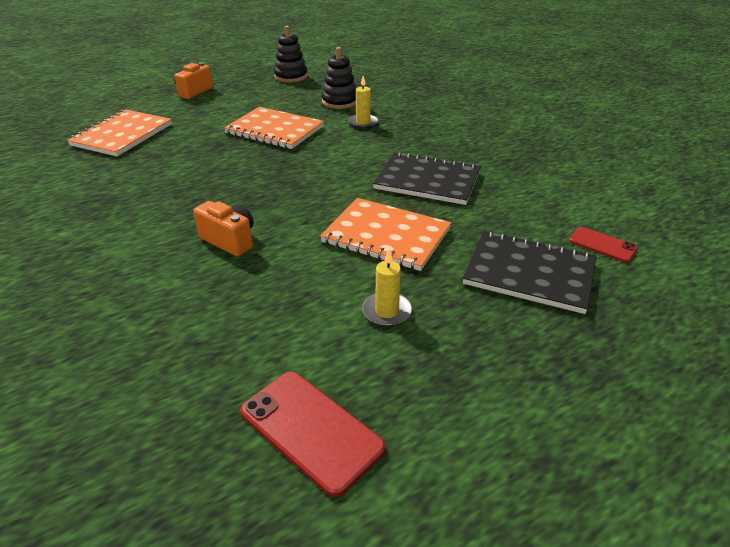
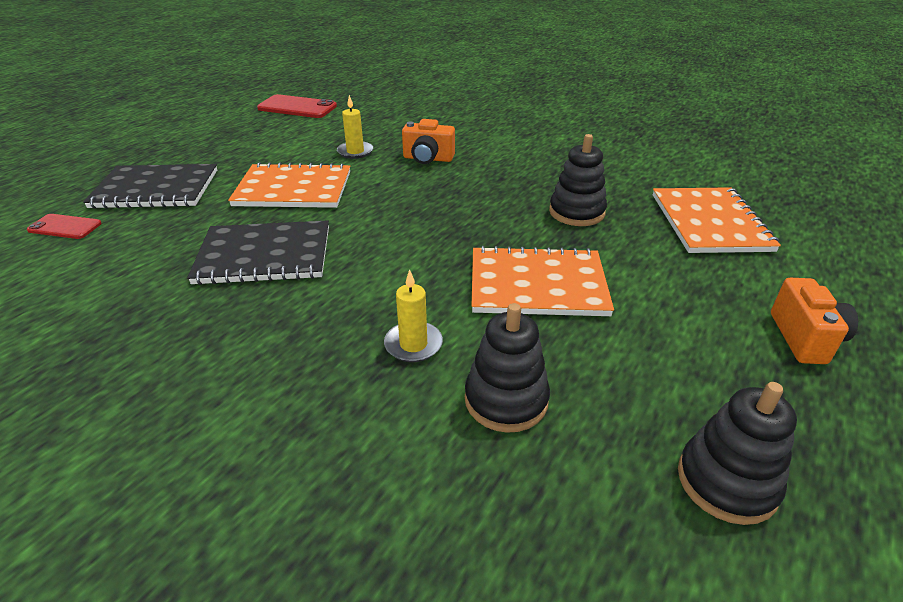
camera: 155 degrees right, 0 degrees up
(188, 159) = (576, 212): none -> black stacking toy
(387, 311) = (274, 148): yellow candle -> yellow candle (355, 152)

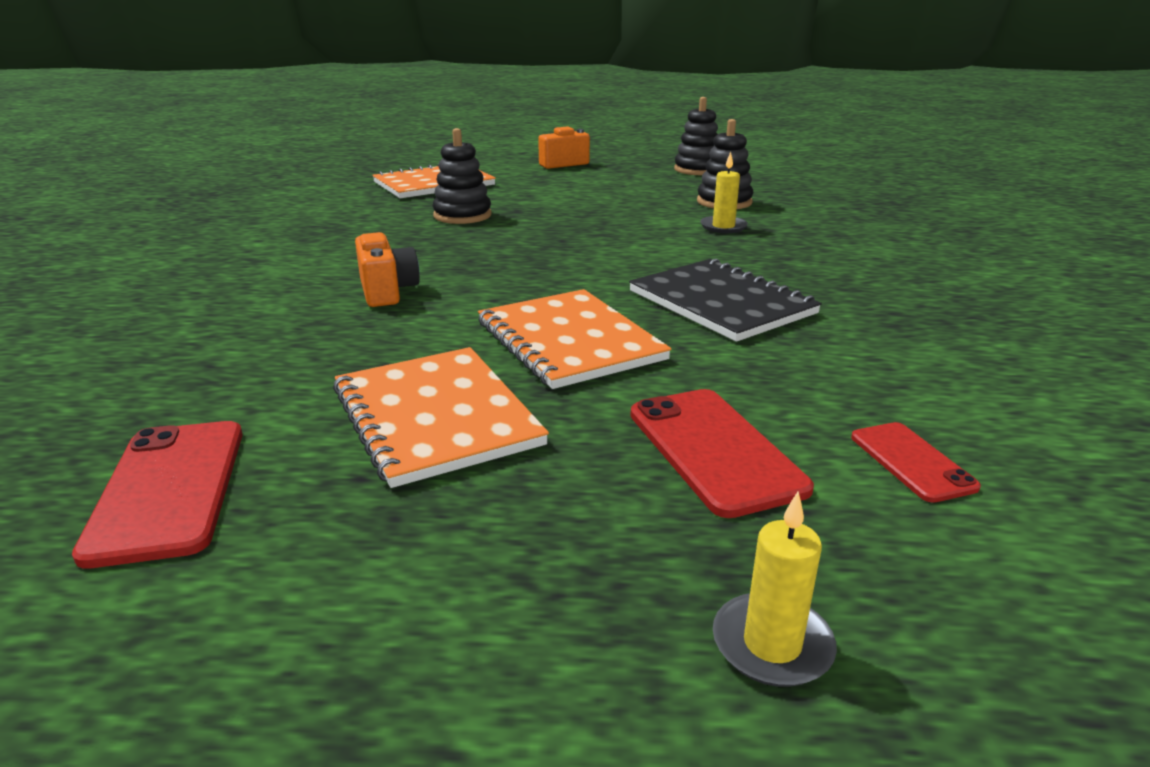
camera: 120 degrees left, 10 degrees down
(156, 189) = (714, 450): black notebook -> red phone
(355, 152) = (401, 341): yellow candle -> yellow candle (772, 644)
(537, 285) = (598, 211): orange notebook -> orange notebook (436, 416)

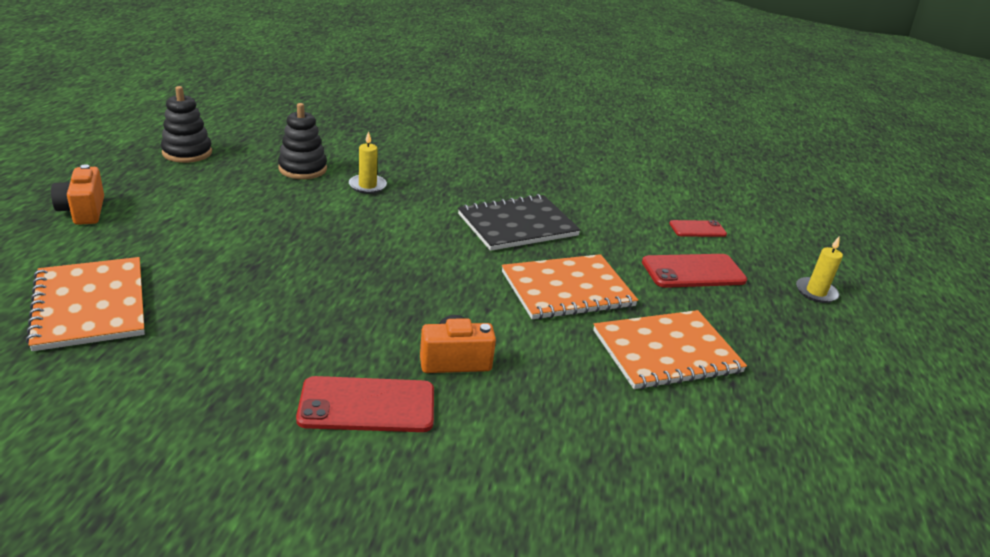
camera: 85 degrees left, 5 degrees up
(168, 489) = (757, 459): red phone -> red phone (367, 405)
(462, 215) = (247, 299): black stacking toy -> none

